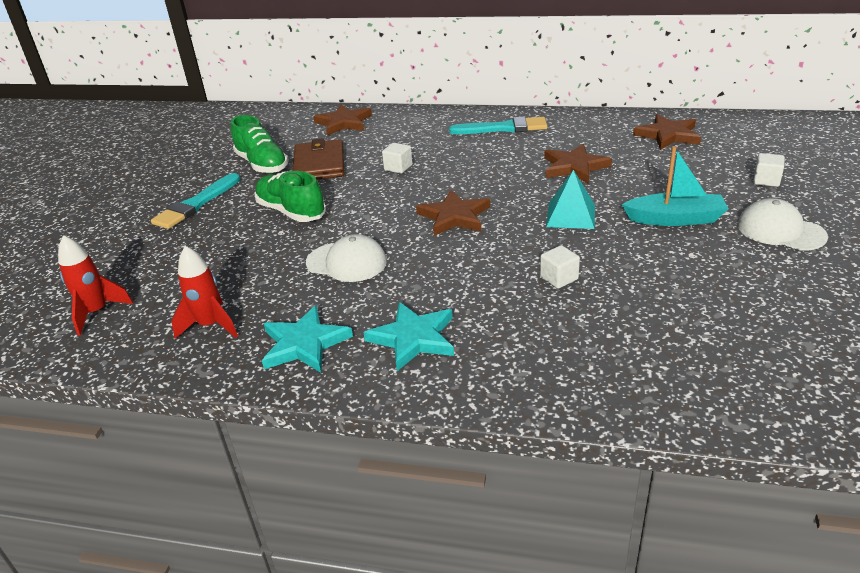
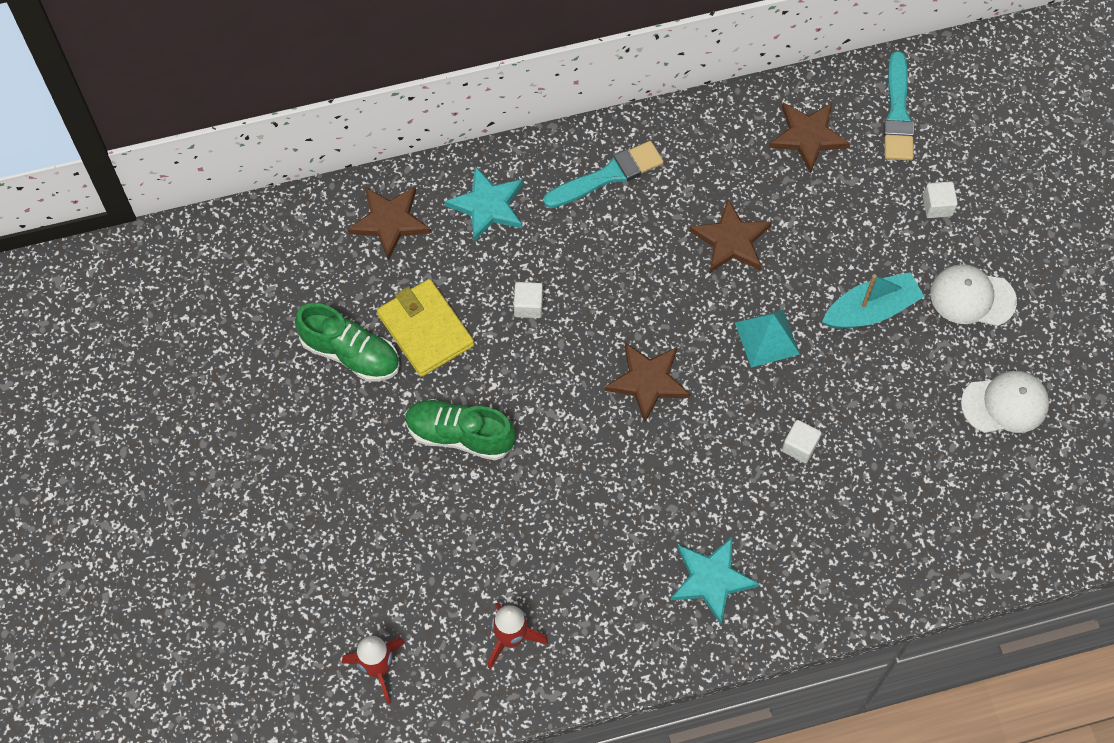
camera: 30 degrees left, 30 degrees up
(196, 204) = (332, 461): turquoise brush -> turquoise brush (897, 113)
(304, 344) = (618, 625): turquoise star -> turquoise star (487, 206)
(319, 164) = (425, 330): brown wallet -> yellow wallet
(347, 262) = (581, 498): white cap -> white cap (1005, 404)

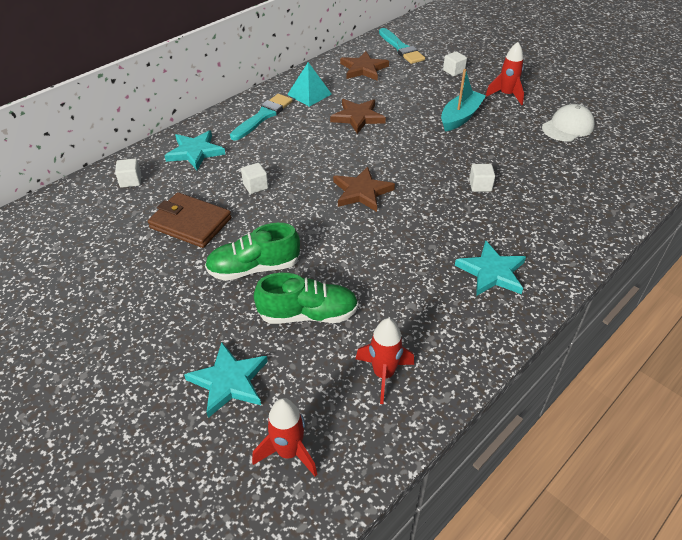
camera: 30 degrees left, 20 degrees down
(350, 353) = (140, 256): green shoe -> green shoe (308, 314)
(364, 565) = (229, 381): none -> turquoise star
(389, 222) = (131, 181): brown star -> white cube
(425, 330) = (191, 223): yellow wallet -> brown wallet
(767, 338) = (415, 148): turquoise pyramid -> turquoise pyramid (309, 94)
(972, 297) = (506, 95): white cap -> red rocket

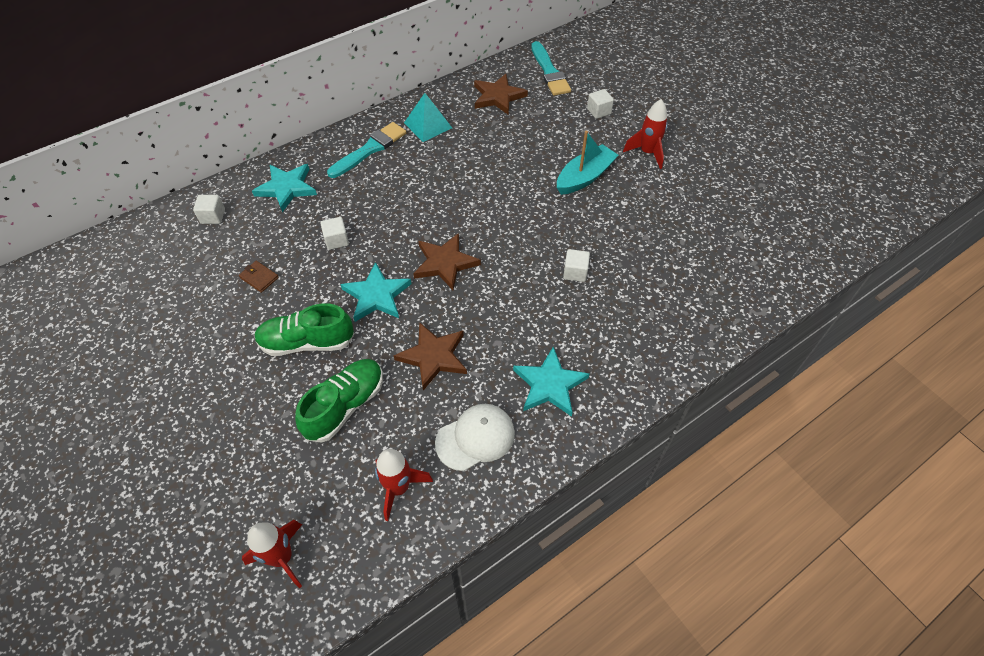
camera: 10 degrees right, 10 degrees up
(191, 223) = (259, 278): brown wallet -> brown wallet, size x0.46
(229, 381) = (247, 470): turquoise star -> turquoise star (376, 295)
(308, 314) = (345, 406): green shoe -> green shoe turned 60 degrees counterclockwise
(358, 117) = (471, 163): brown star -> brown star (433, 356)
(567, 127) = (702, 206): white cap -> white cap (475, 438)

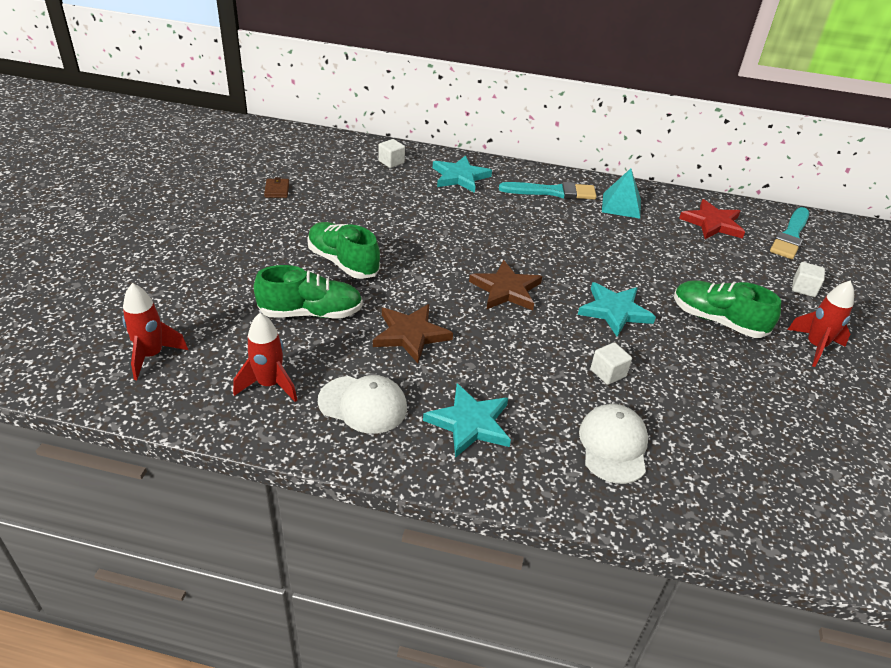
camera: 45 degrees right, 15 degrees down
(259, 278) = (369, 209): brown wallet -> brown wallet (277, 190)
(336, 240) = (448, 224): white cube -> none
(376, 295) = (427, 272): turquoise star -> turquoise star (614, 311)
(498, 97) = (712, 223): brown star -> red star
(584, 177) = (717, 321): turquoise boat -> green shoe
(634, 321) = (613, 445): none -> white cap

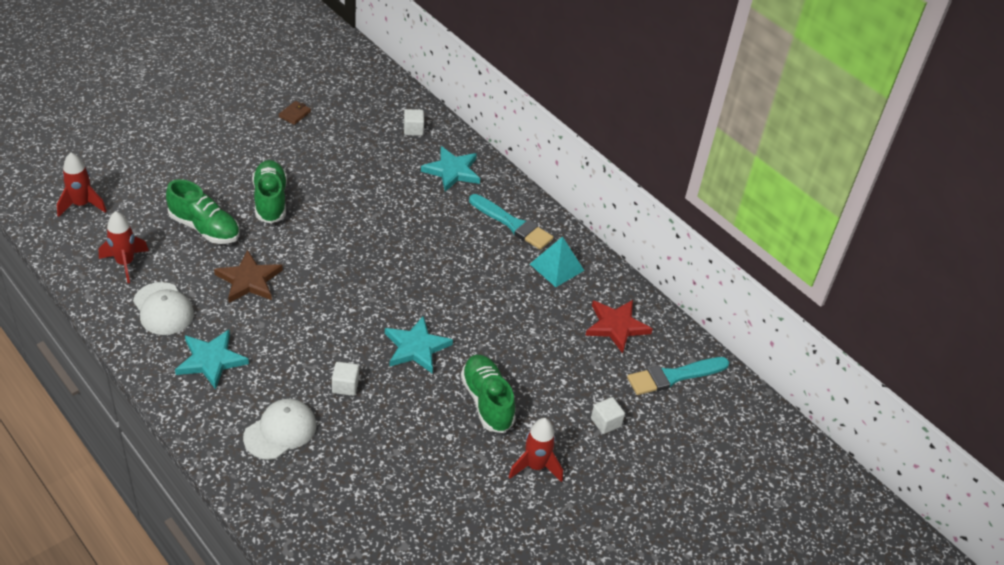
camera: 35 degrees right, 5 degrees up
(506, 290) = (358, 285): brown star -> none

